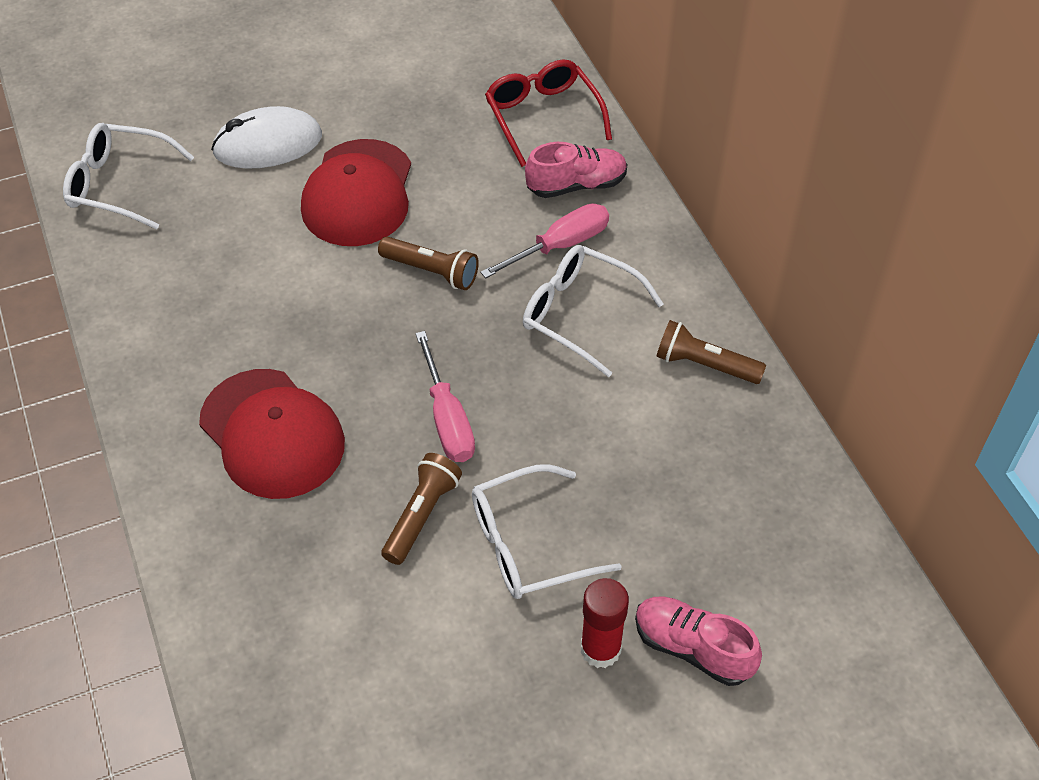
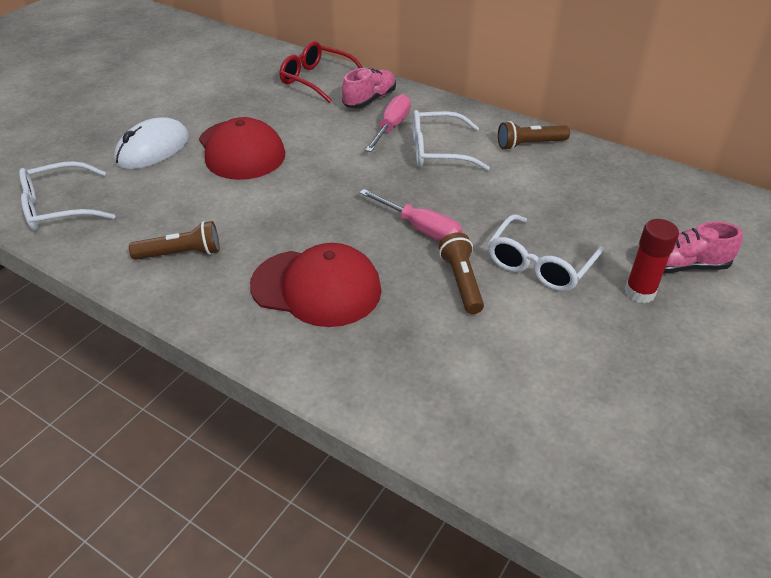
camera: 35 degrees left, 10 degrees down
(431, 271) = (329, 166): brown flashlight -> brown flashlight (181, 253)

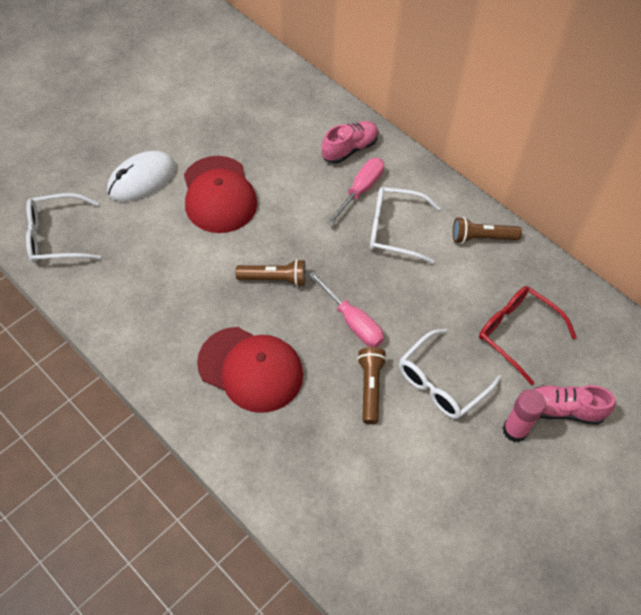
camera: 10 degrees right, 15 degrees up
(181, 253) = (149, 309): brown flashlight -> brown flashlight (274, 279)
(316, 80) = (306, 111): red glasses -> red glasses (517, 333)
(639, 292) = (515, 430): red glue stick -> pink glue stick

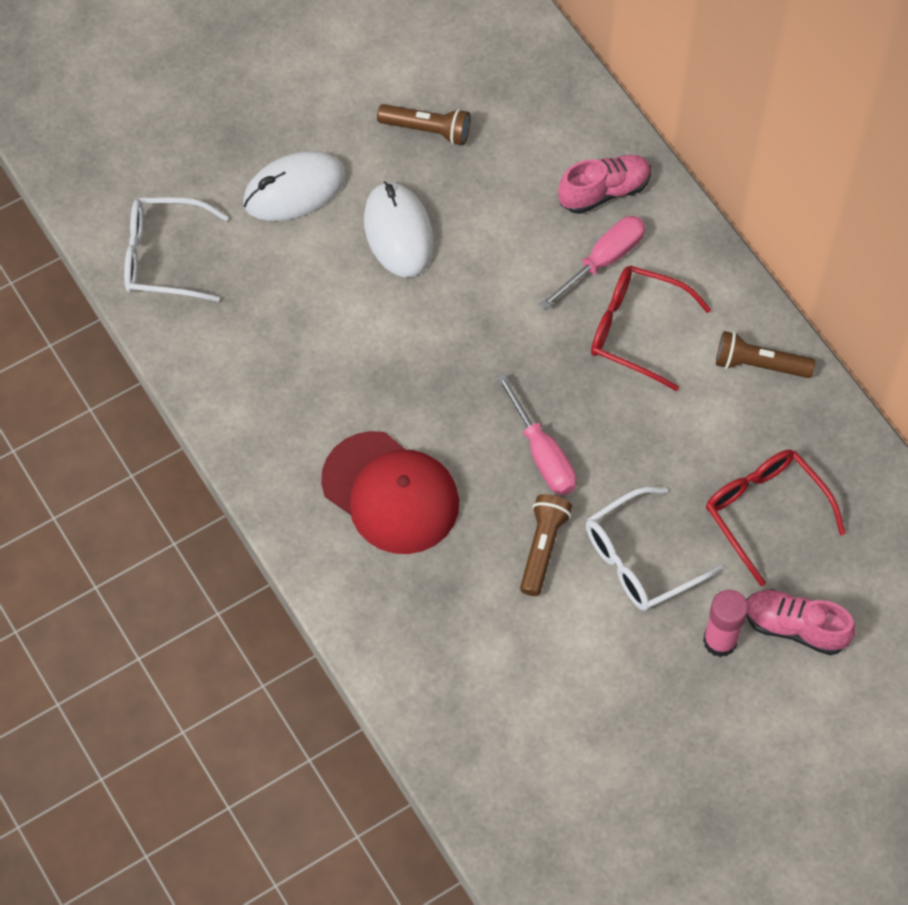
camera: 15 degrees right, 5 degrees up
(219, 195) = (398, 232): red cap -> white mouse
(274, 279) = (449, 373): brown flashlight -> brown flashlight (427, 130)
(394, 230) = (636, 330): white glasses -> red glasses

